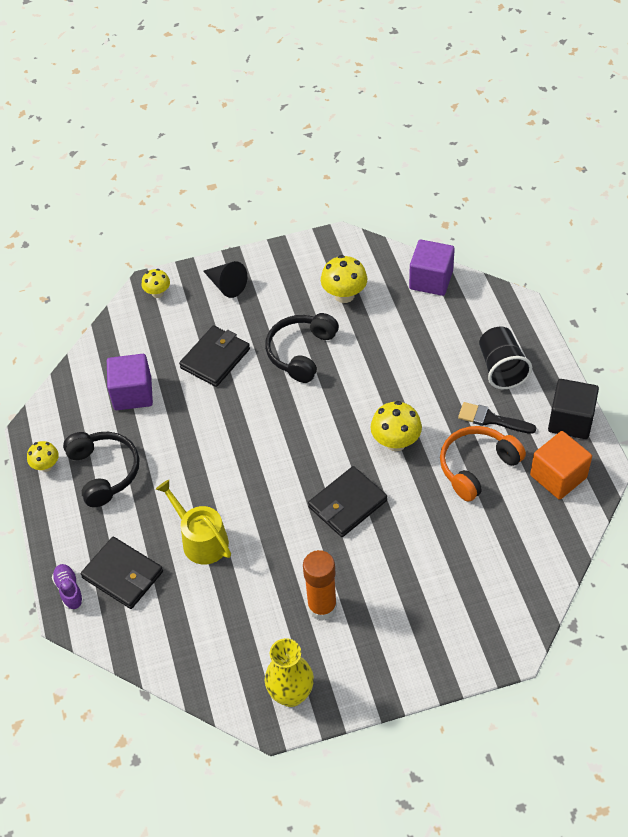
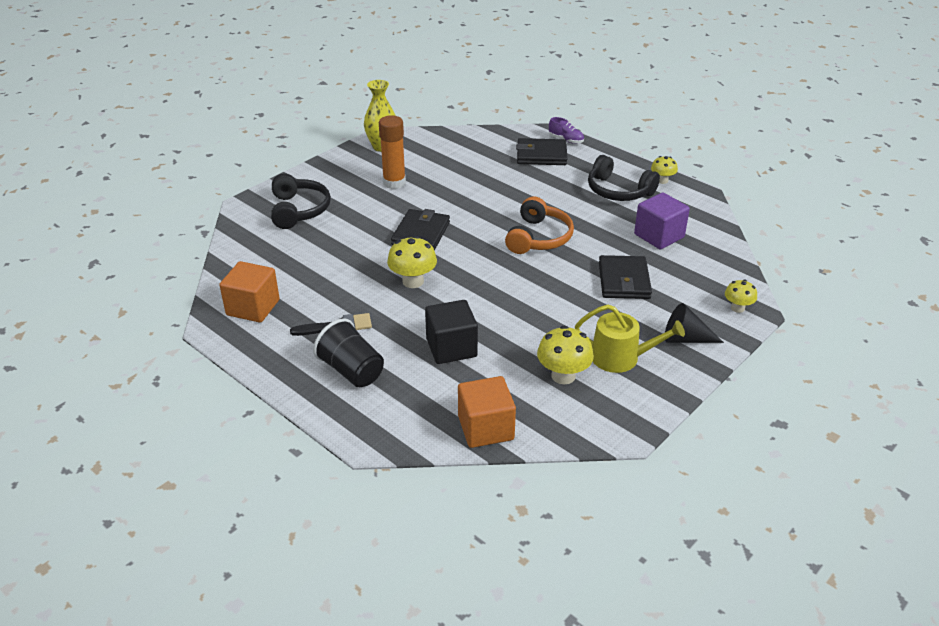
camera: 145 degrees right, 15 degrees down
(201, 540) = (509, 184): yellow watering can -> yellow watering can (621, 357)
(301, 352) = (555, 312): black headphones -> black headphones (298, 210)
(431, 280) = (485, 428): purple cube -> orange cube
(477, 467) = (330, 289): orange headphones -> orange headphones (538, 238)
(570, 420) = (259, 352): black cube -> black cube (451, 348)

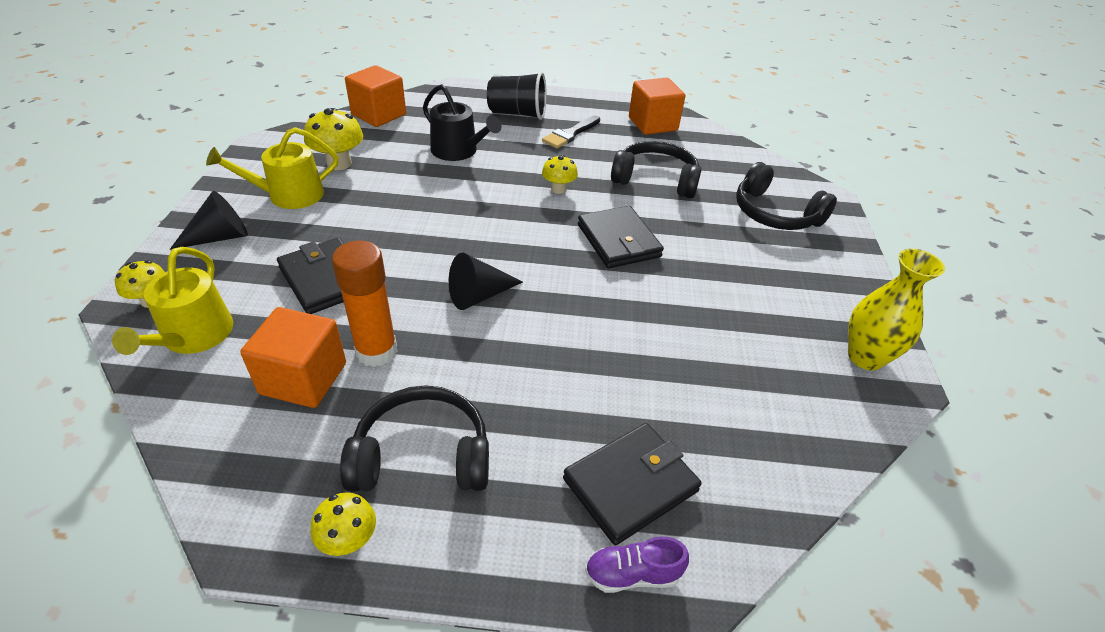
camera: 140 degrees right, 5 degrees up
(334, 260) = (655, 180): none -> black headphones
(394, 183) = (748, 298): orange glue stick -> orange glue stick (376, 351)
(413, 281) = (558, 189): yellow mushroom -> yellow mushroom, size x0.62
(451, 348) = (458, 151): black cube -> black watering can
(538, 238) = (479, 295): orange headphones -> black cone
(659, 236) = (303, 378): purple cube -> orange cube
(713, 277) = (193, 336): none -> yellow watering can

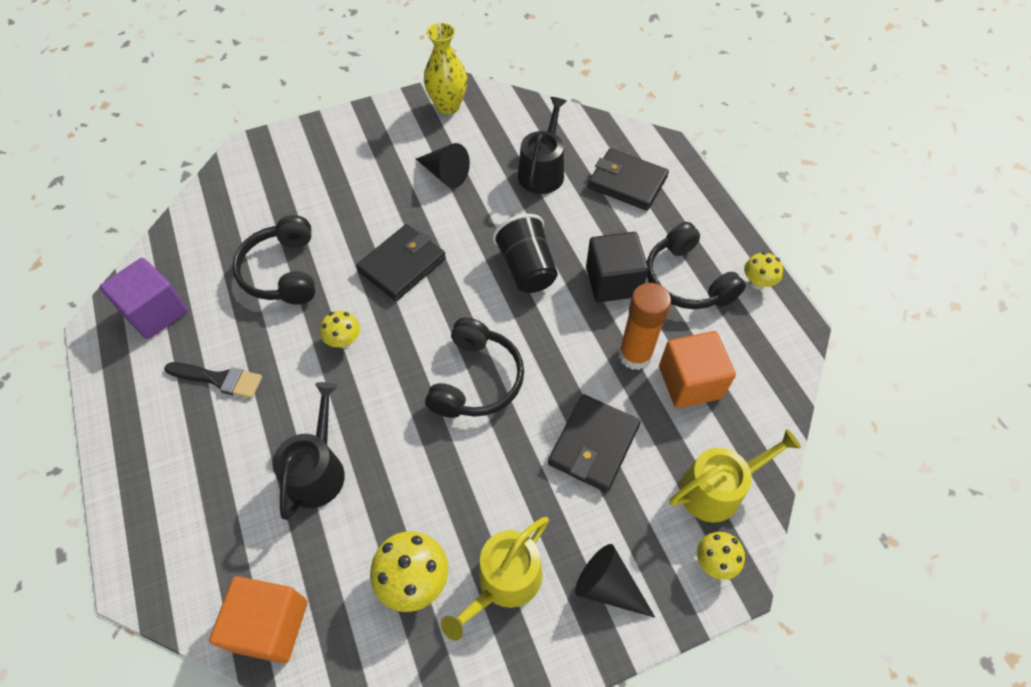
camera: 115 degrees left, 15 degrees up
(289, 195) = (504, 581): yellow watering can -> yellow watering can turned 90 degrees clockwise
(479, 295) = (534, 325): black cone -> black cone (445, 174)
(480, 381) = (613, 281): none -> black cube
(517, 114) = (189, 458): black cup -> black cup (526, 268)
(632, 574) = (675, 166): purple shoe -> none
(653, 124) = (155, 312): orange cube -> purple cube
(699, 399) = (542, 171): none -> black watering can
(775, 213) = (295, 177): black headphones -> black headphones (476, 380)

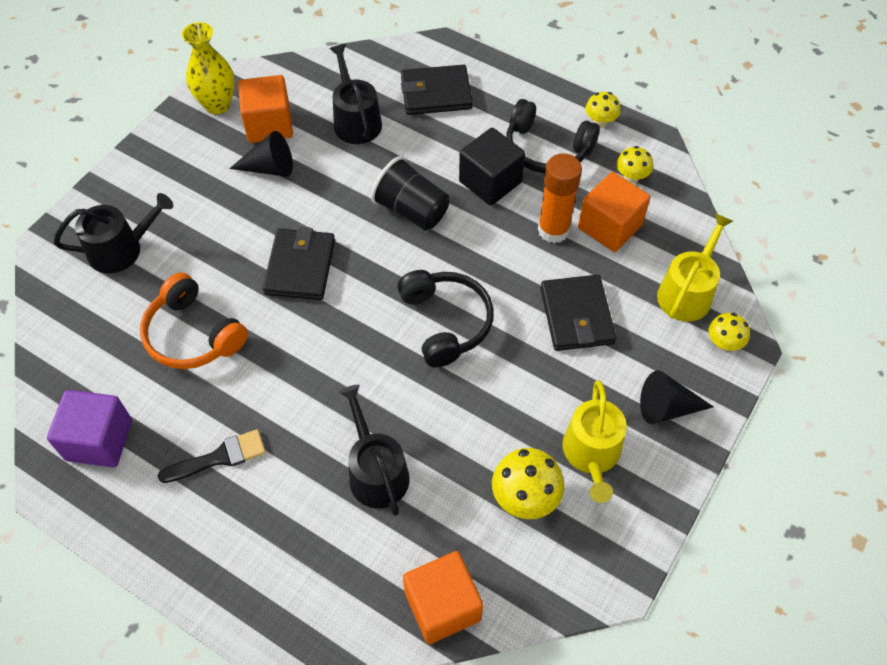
camera: 35 degrees left, 0 degrees up
(283, 272) = (193, 334): black headphones -> orange headphones
(291, 179) = (121, 249): none -> black watering can
(344, 340) = (305, 358): yellow mushroom -> yellow mushroom (631, 177)
(473, 140) = (269, 125): none -> orange cube

